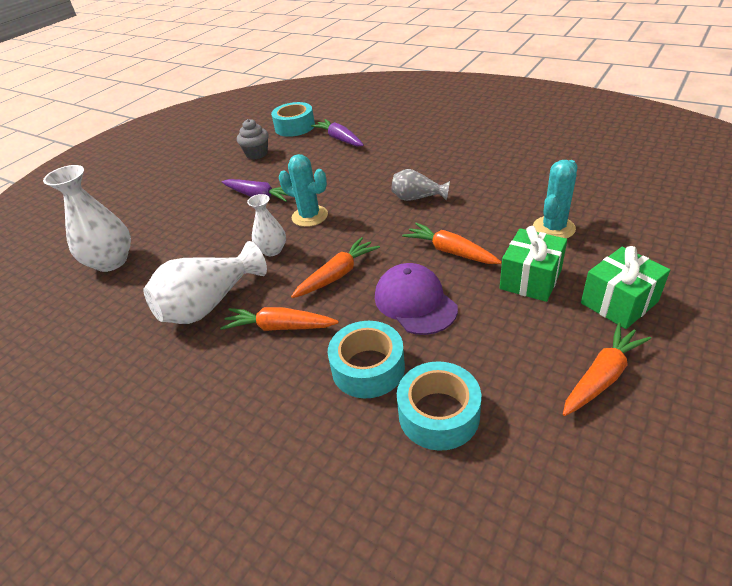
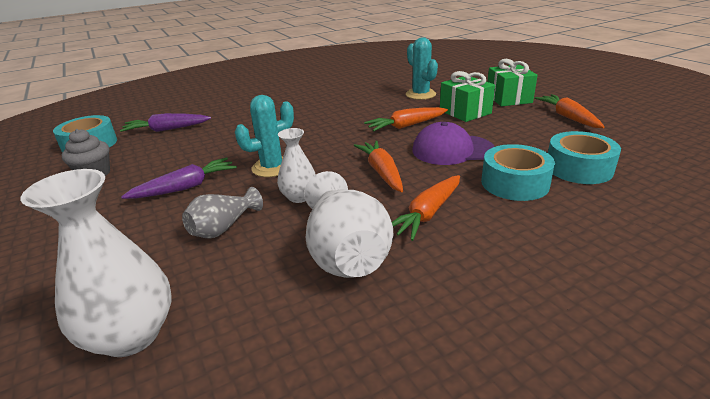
camera: 65 degrees left, 10 degrees down
(417, 198) = (321, 121): grey vase -> grey vase (223, 228)

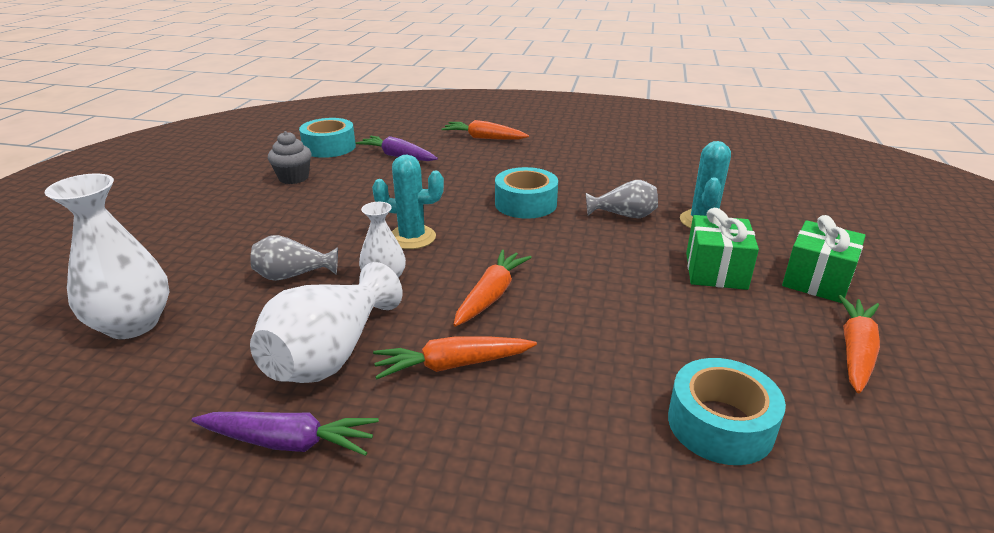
camera: 40 degrees right, 0 degrees up
(185, 187) = (326, 222): purple carrot -> purple carrot (288, 442)
(378, 106) = (624, 215): none -> grey vase
(406, 126) = (611, 255): orange carrot -> orange carrot (484, 138)
(452, 150) = (607, 311): purple cap -> none
(514, 183) = (601, 391): turquoise tape -> turquoise tape (525, 204)

